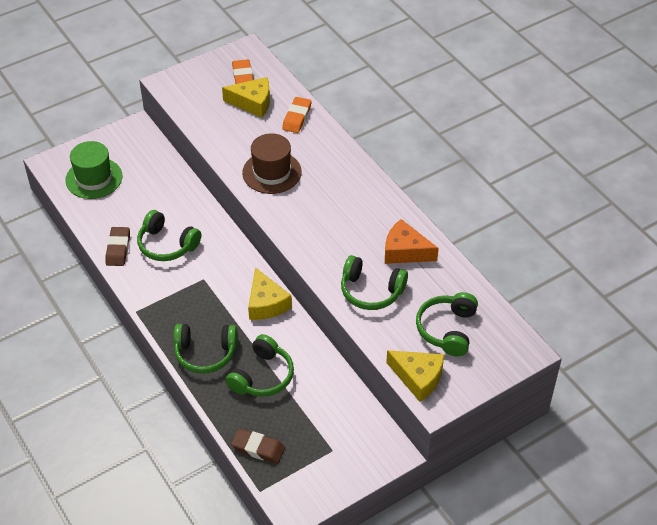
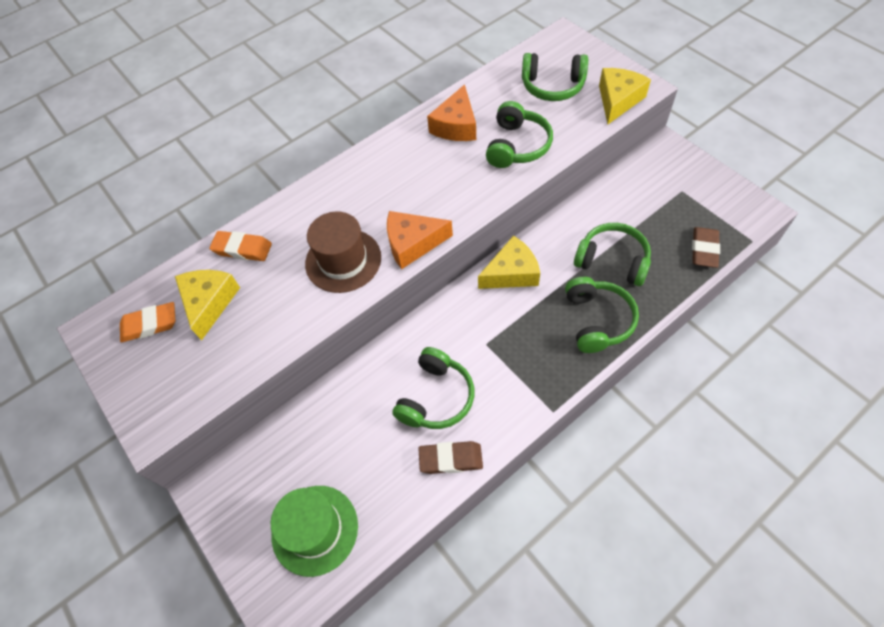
camera: 90 degrees left, 10 degrees up
(278, 213) = (413, 243): none -> orange cheese

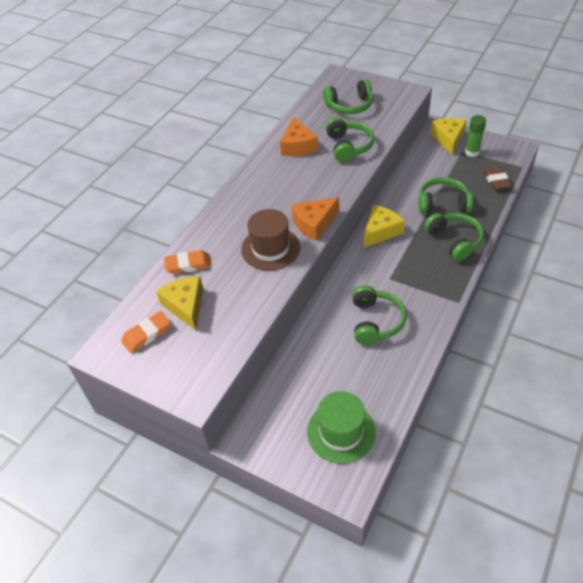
camera: 25 degrees left, 10 degrees down
(450, 459) = (409, 354): brown eraser -> none
(618, 100) = (398, 103): yellow cheese -> yellow cheese (448, 139)
(694, 197) = (472, 152): none -> green glue stick

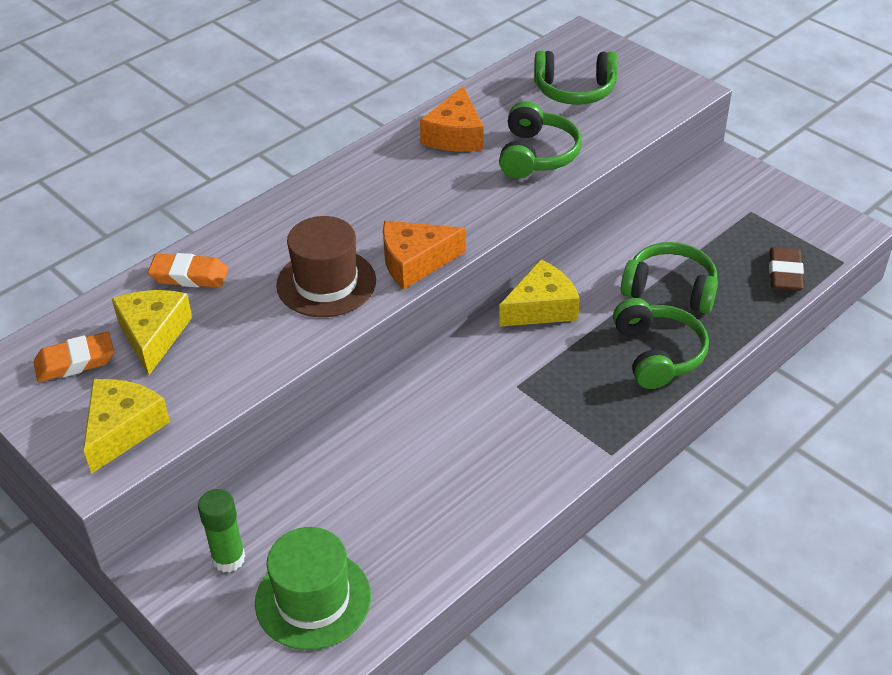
camera: 15 degrees right, 5 degrees down
(375, 321) = (457, 447): green headphones -> none
(448, 139) = (738, 186): yellow cheese -> yellow cheese (123, 429)
(472, 152) = (767, 217): green glue stick -> green glue stick (228, 559)

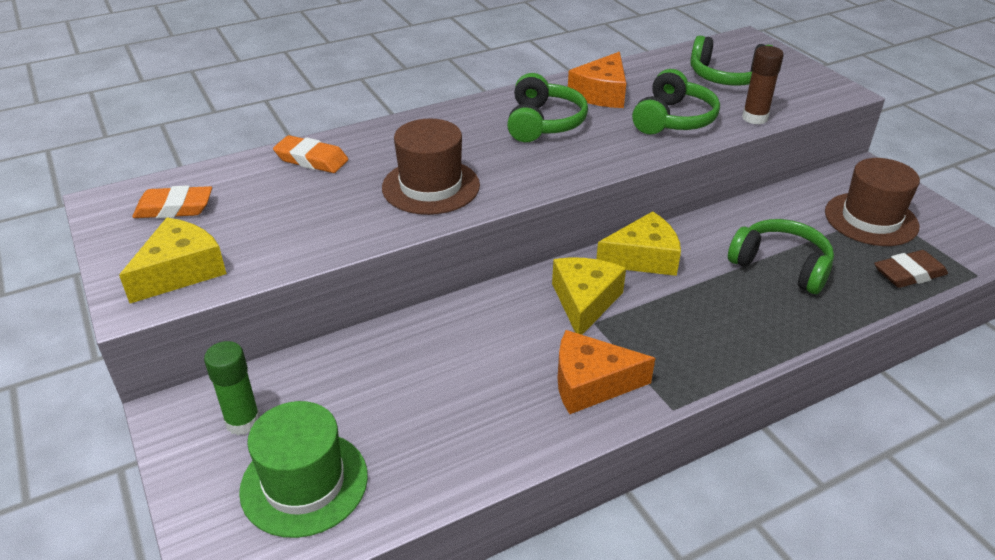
camera: 15 degrees right, 5 degrees down
(153, 335) = (254, 200): yellow cheese -> yellow cheese (585, 302)
(415, 262) = (522, 184): orange cheese -> orange cheese (591, 383)
(614, 138) = (755, 118): none -> brown glue stick
(657, 354) = (751, 322): green headphones -> green headphones (543, 123)
(741, 220) = (871, 219): none -> brown hat
(784, 273) = (908, 274): brown eraser -> brown eraser turned 45 degrees clockwise

